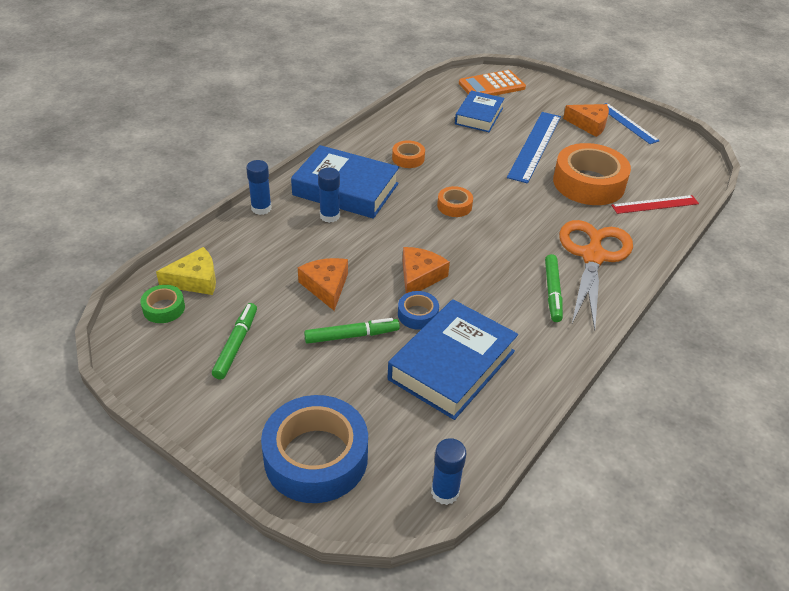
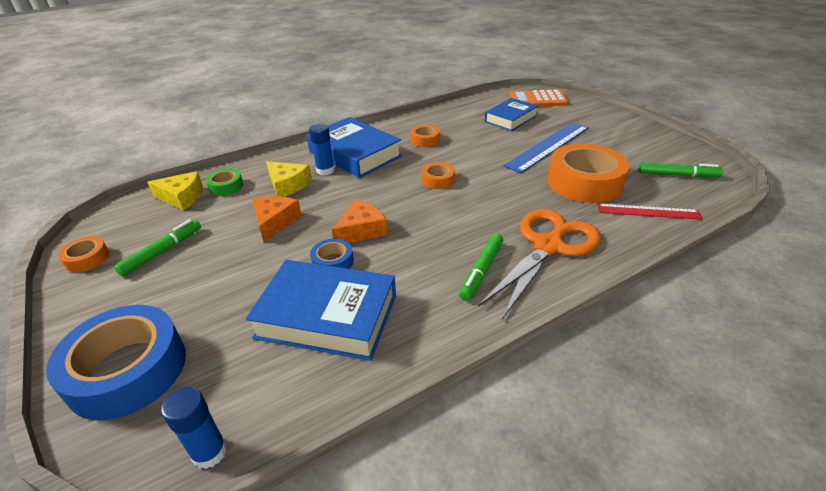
camera: 25 degrees right, 5 degrees down
(159, 372) = (87, 258): none -> orange tape
(164, 308) = (140, 212): green tape -> green tape (226, 186)
(261, 208) = (278, 157): blue glue stick -> none
(303, 241) = (288, 185): none -> yellow cheese
(351, 335) = (259, 266): green marker -> green marker (677, 175)
(452, 365) = (327, 316): blue book -> blue book turned 45 degrees clockwise
(589, 124) = (614, 137): orange cheese -> none
(627, 123) = (656, 140): blue ruler -> none

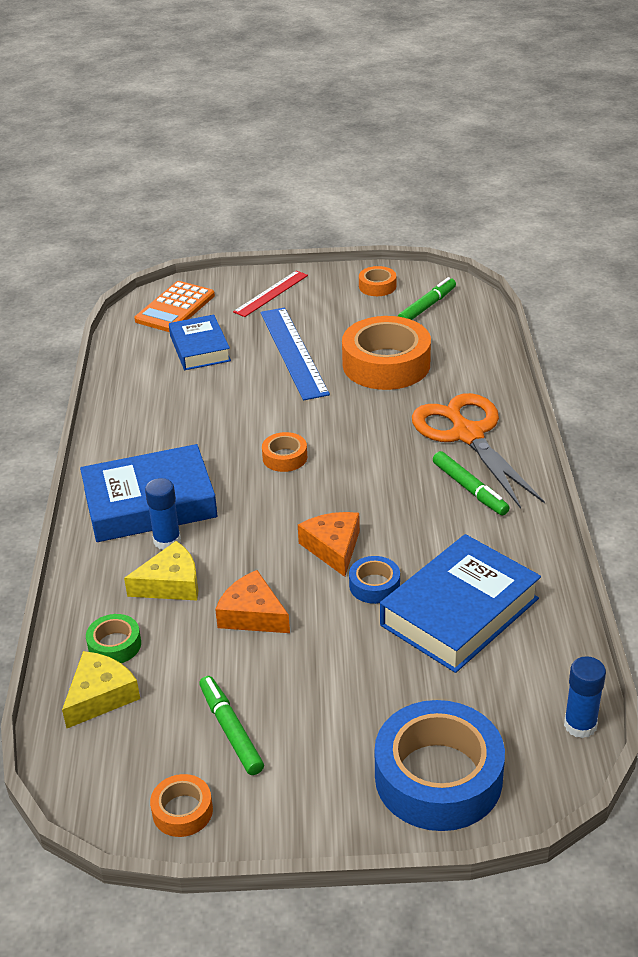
camera: 60 degrees left, 0 degrees up
(425, 140) = (178, 433): orange tape -> orange tape (377, 286)
(648, 211) = (466, 354): red ruler -> red ruler (271, 293)

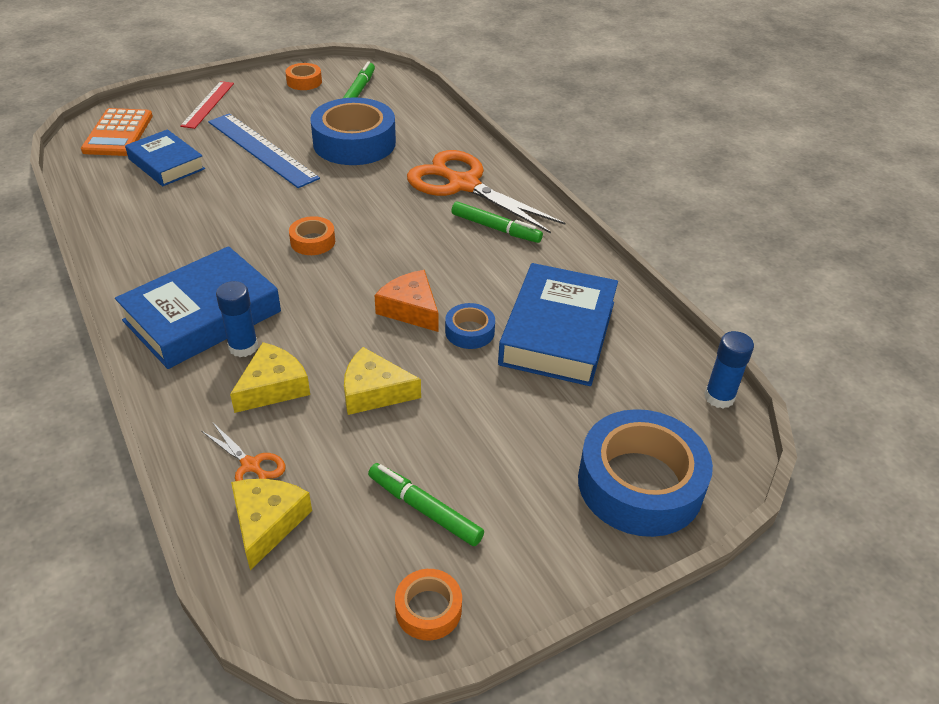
camera: 30 degrees left, 5 degrees up
(114, 645) = (250, 465): green tape -> orange scissors
(252, 615) = (374, 392): orange cheese -> yellow cheese
(386, 364) = (354, 143): orange tape -> blue tape

